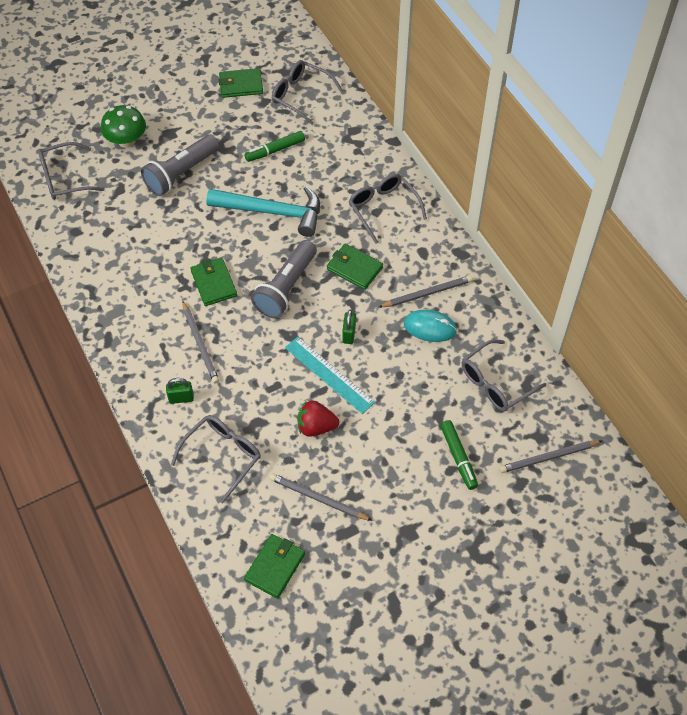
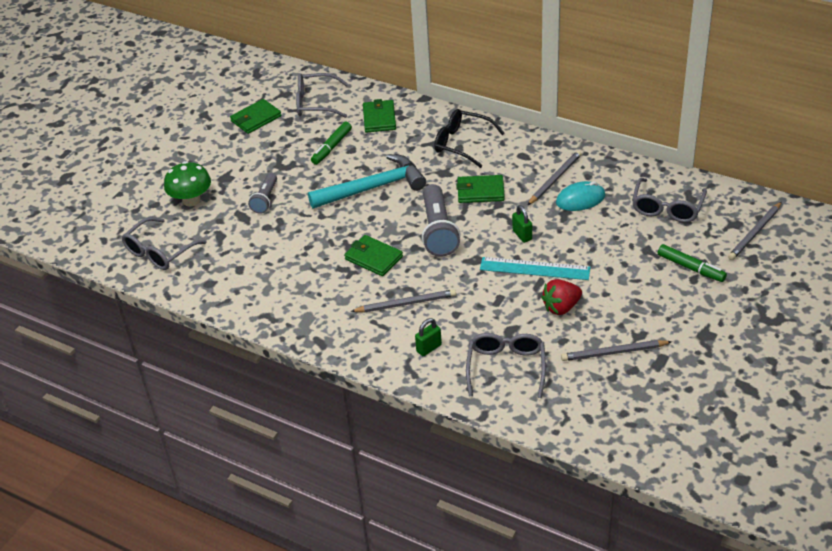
camera: 30 degrees left, 15 degrees down
(181, 173) = (265, 199): grey flashlight -> grey flashlight, size x0.59
(200, 344) = (406, 303): grey pencil -> grey pencil turned 45 degrees counterclockwise
(275, 567) = (629, 416): green wallet -> green wallet (379, 118)
(383, 208) = (462, 143): grey glasses -> black glasses

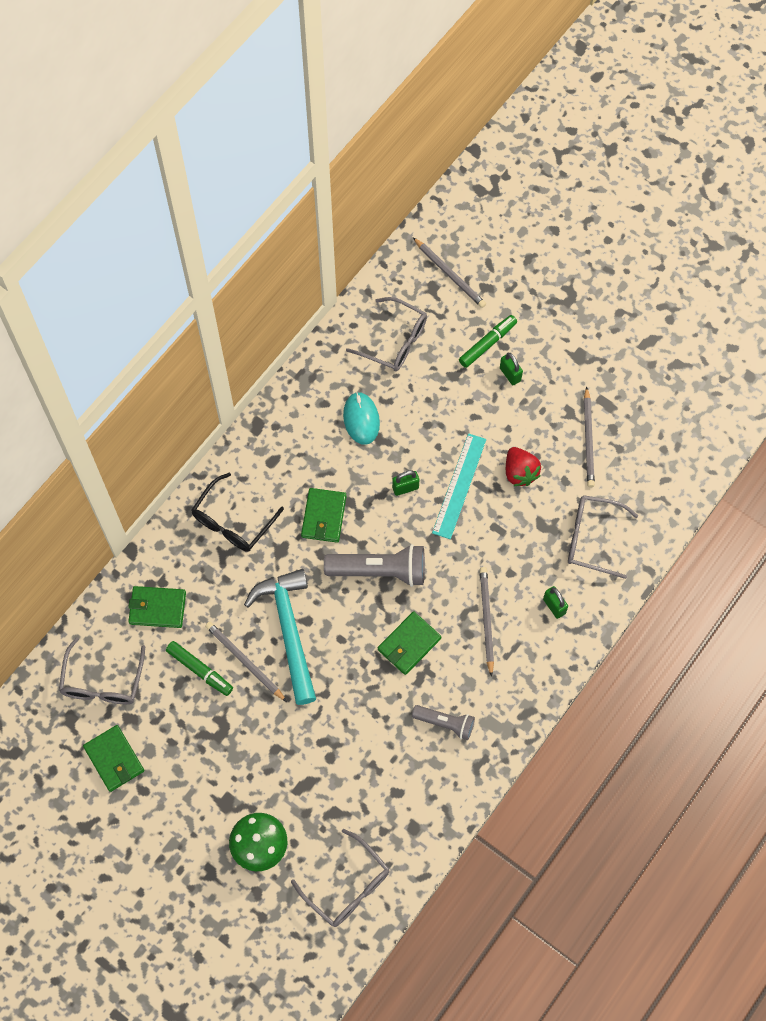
camera: 85 degrees left, 25 degrees up
(265, 199) = (280, 756): grey flashlight -> grey flashlight (445, 723)
(555, 179) = (322, 437): grey pencil -> grey pencil (244, 661)
(664, 287) = (510, 374): none -> green padlock

